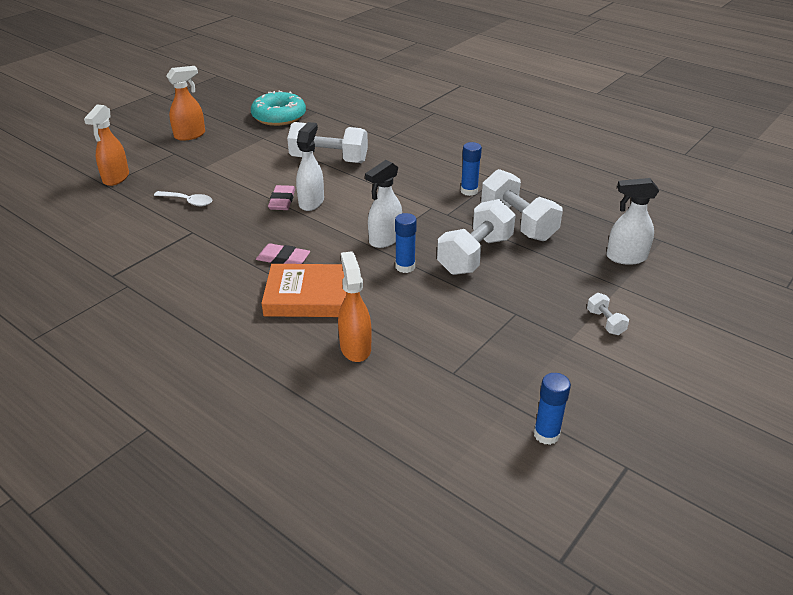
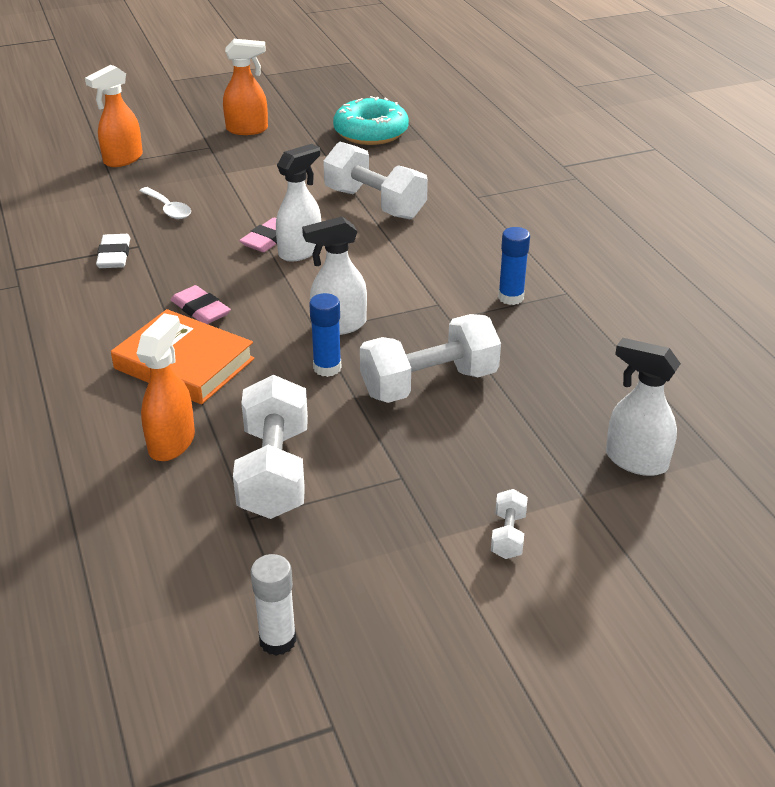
camera: 30 degrees right, 0 degrees up
(181, 243) = (114, 255): none -> white eraser
(518, 223) = (532, 361): white dumbbell -> white dumbbell (275, 472)
(546, 434) = (277, 640): blue glue stick -> white glue stick

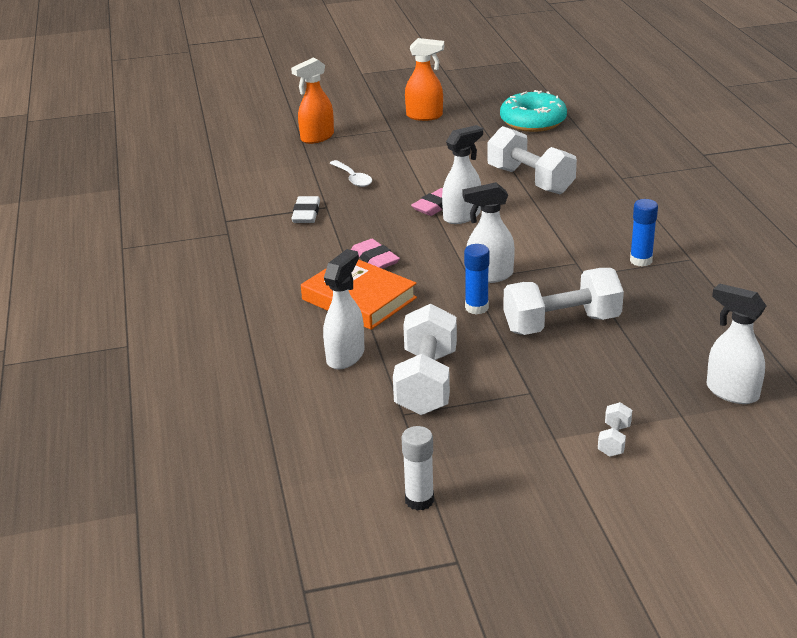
camera: 10 degrees right, 5 degrees down
(172, 442) = (346, 356): orange spray bottle -> white spray bottle

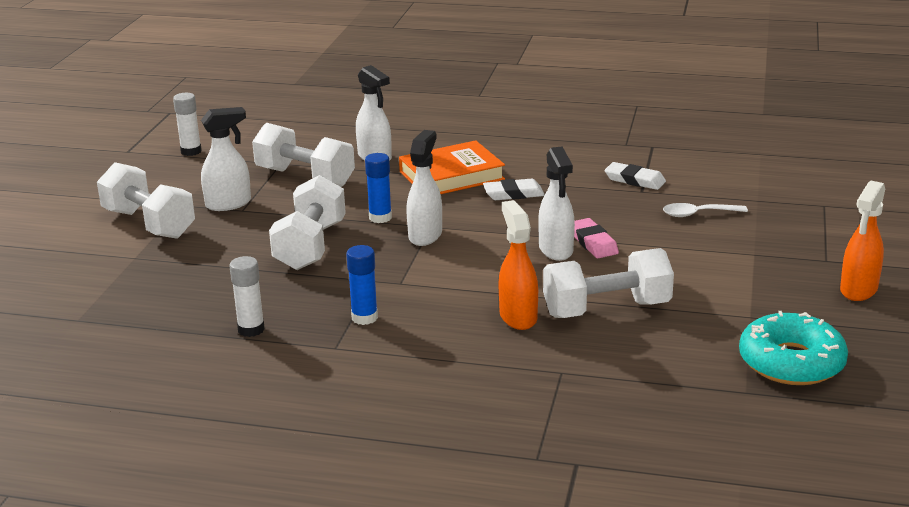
camera: 115 degrees right, 5 degrees down
(317, 137) = (828, 214): orange spray bottle -> orange spray bottle (518, 317)
(375, 258) = (513, 194): pink eraser -> white eraser
(614, 440) = (149, 224): white dumbbell -> white dumbbell, size x2.22
(712, 301) = (251, 329): none -> white glue stick
(731, 392) = (127, 287): white spray bottle -> white spray bottle (229, 204)

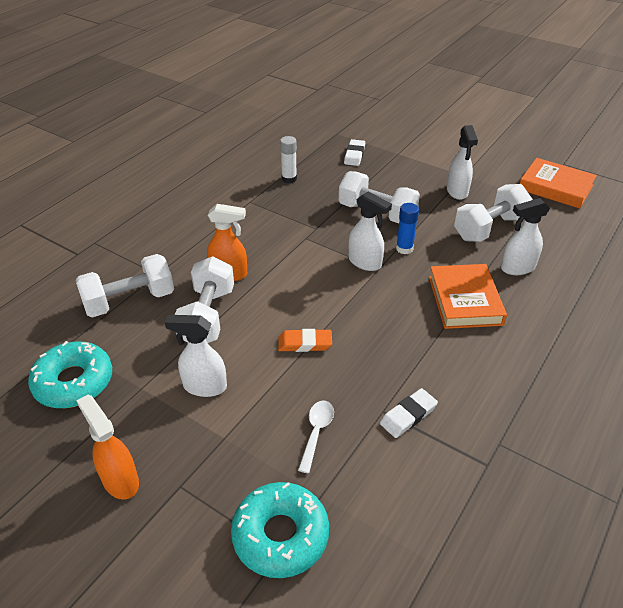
camera: 110 degrees right, 15 degrees up
(149, 224) = (441, 161): white dumbbell -> white dumbbell (129, 301)
(191, 151) = (555, 187): white glue stick -> orange book
(364, 318) = (273, 216): blue glue stick -> none
(513, 194) = (414, 326): white eraser -> white eraser (354, 155)
(556, 250) = (305, 319): white spray bottle -> white spray bottle (204, 386)
(593, 242) = (305, 343): pink eraser -> orange eraser
(810, 208) = (280, 535): none -> turquoise donut

